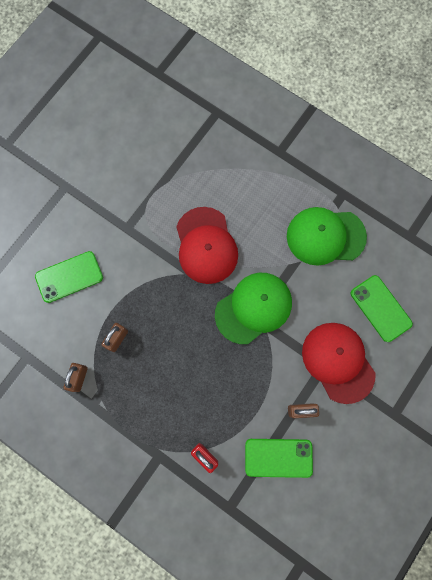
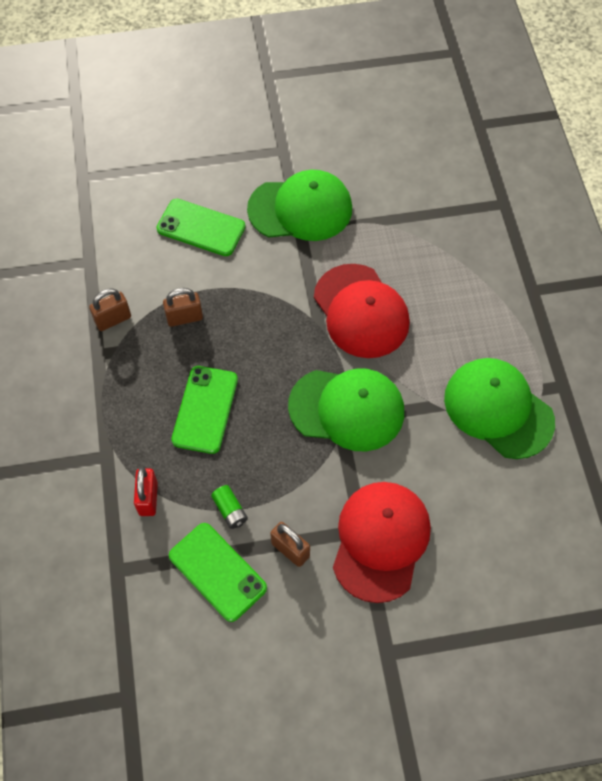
camera: 45 degrees right, 15 degrees down
(113, 214) = (300, 209): none -> green cap
(206, 245) = (361, 311): red cap -> red cap turned 60 degrees counterclockwise
(252, 420) = (230, 510): none -> green battery
(380, 308) = (485, 532): green phone -> green phone (205, 409)

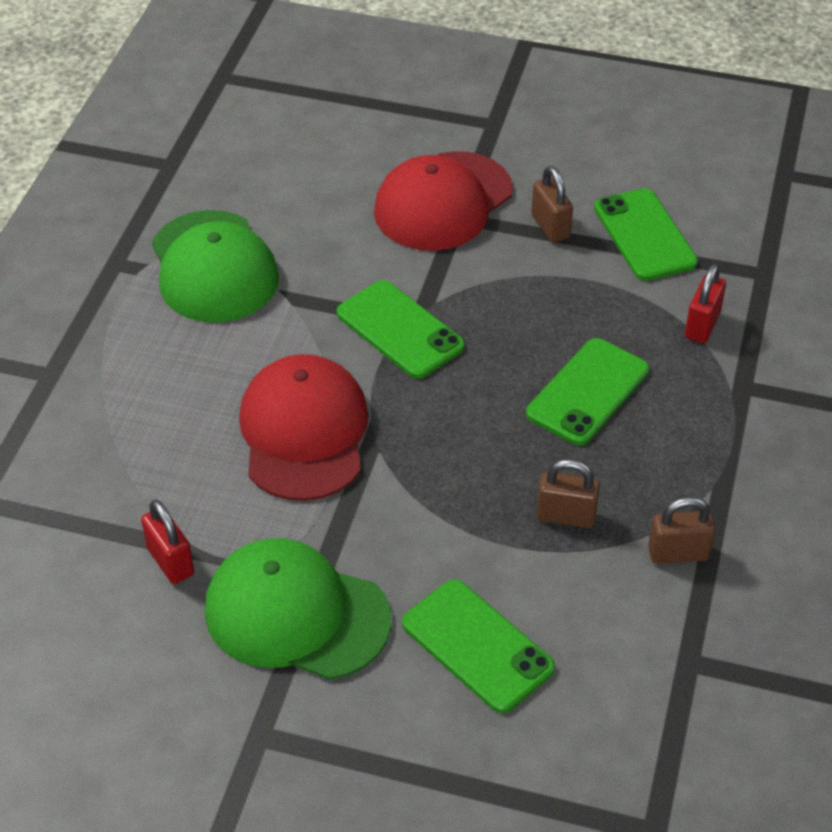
camera: 155 degrees left, 15 degrees down
(230, 510) = (604, 282): green battery -> none
(347, 409) = (400, 330): green cap -> green phone
(381, 210) = (170, 561): none -> red padlock

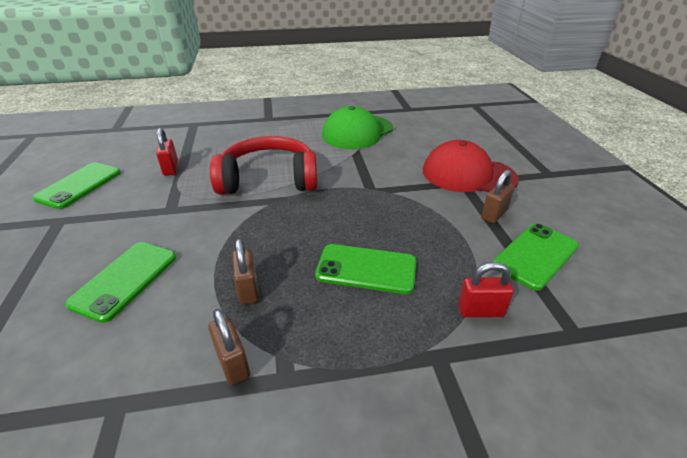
camera: 65 degrees right, 10 degrees down
(170, 561) = (171, 168): red padlock -> red padlock turned 45 degrees counterclockwise
(296, 614) = (143, 209): green cap -> none
(304, 432) = (269, 179): red cap -> red headphones
(400, 330) = (360, 187): green phone -> green phone (79, 185)

